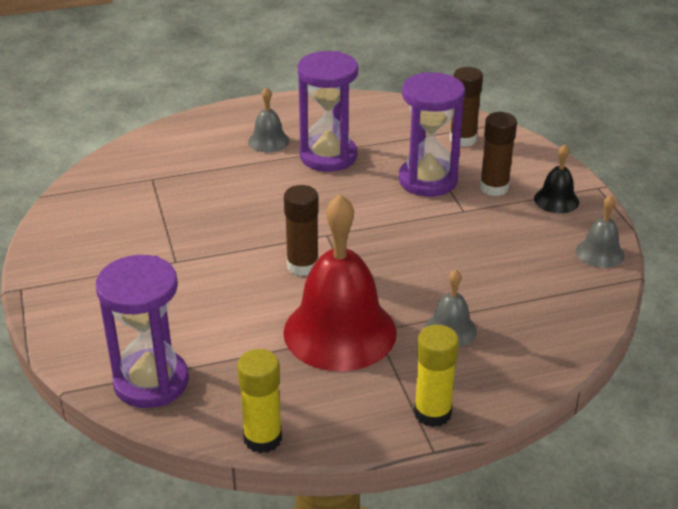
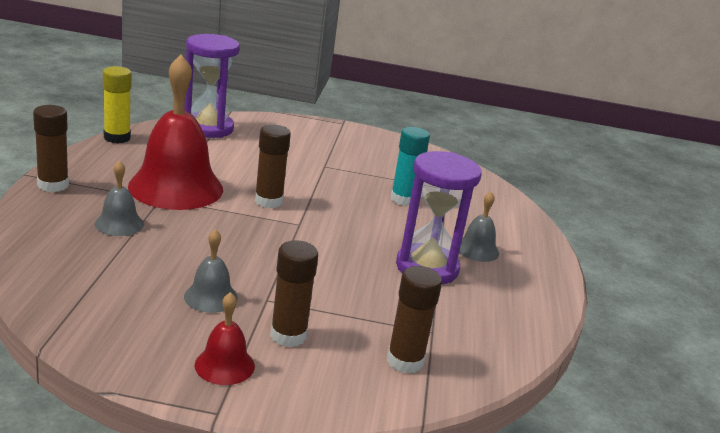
camera: 110 degrees right, 10 degrees down
(208, 195) = (403, 199): none -> turquoise glue stick
(428, 180) = (338, 302): purple hourglass -> none
(432, 413) = (53, 185): yellow glue stick -> brown glue stick
(556, 200) = (224, 365): black bell -> red bell
(600, 253) = (108, 344): grey bell -> grey bell (211, 297)

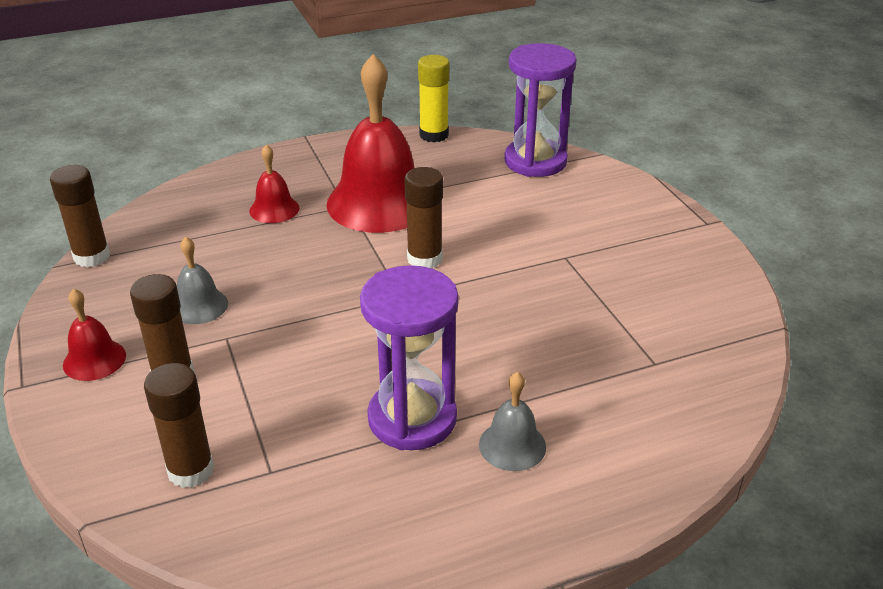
camera: 65 degrees right, 10 degrees up
(53, 185) = (302, 154): brown glue stick -> brown glue stick (92, 256)
(119, 224) = (274, 209): grey bell -> red bell
(403, 199) = (565, 341): turquoise glue stick -> none

